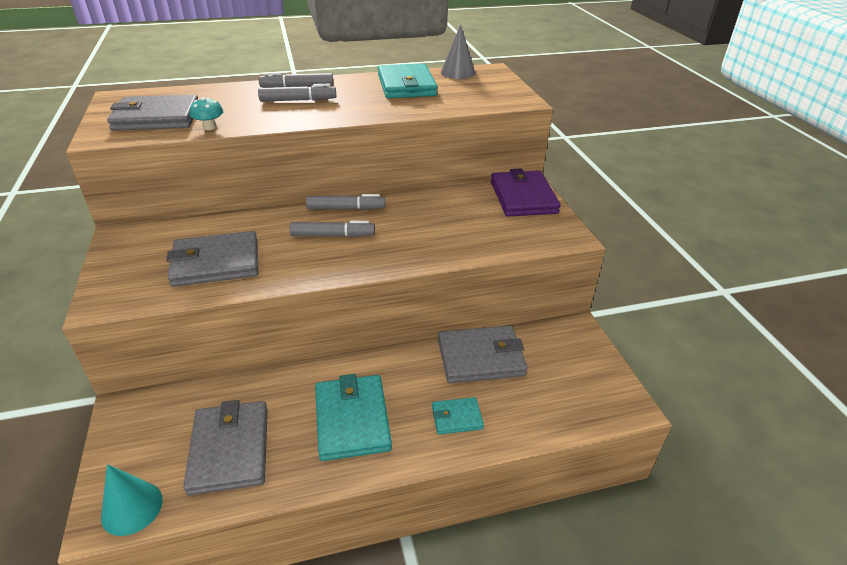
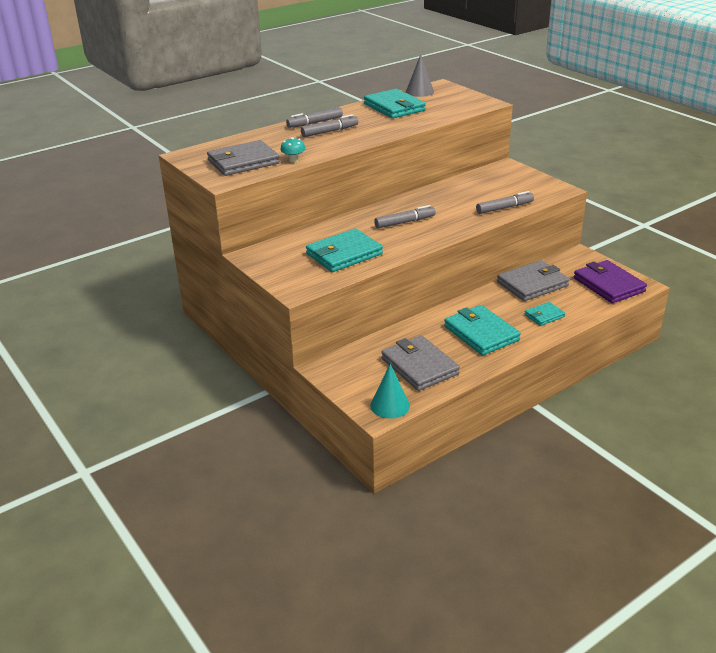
camera: 20 degrees left, 5 degrees down
(216, 263) = (344, 254): grey wallet -> turquoise wallet
(346, 209) = (394, 205): grey marker -> grey marker (504, 208)
(523, 197) = (509, 173): purple wallet -> purple wallet (608, 285)

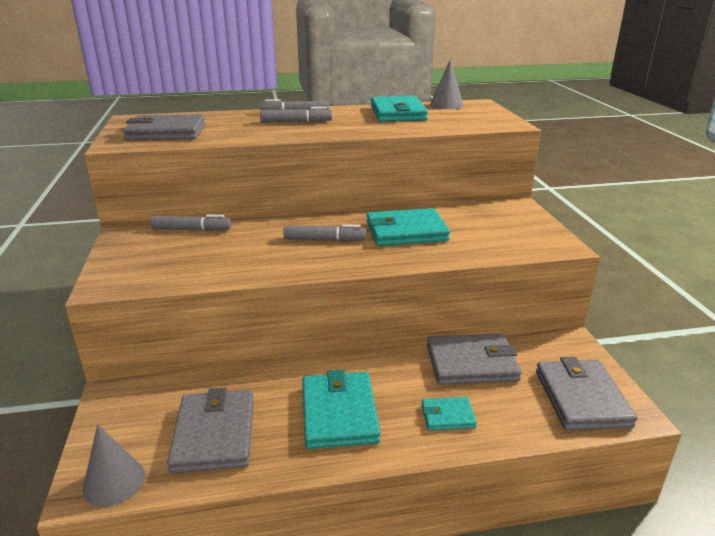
camera: 25 degrees right, 5 degrees down
(293, 160) = (214, 139): turquoise mushroom -> none
(344, 254) = (212, 258): turquoise wallet -> turquoise wallet (406, 231)
(390, 405) = (114, 482): turquoise cone -> grey cone
(504, 208) = (463, 251): grey marker -> grey marker (191, 229)
(608, 285) = (581, 398): purple wallet -> grey wallet

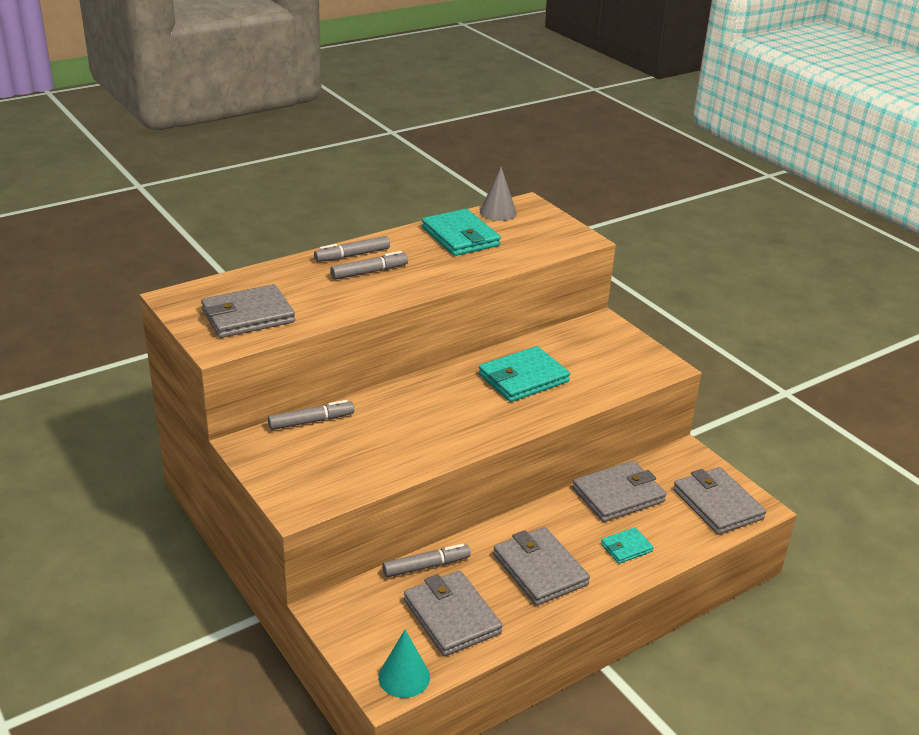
camera: 25 degrees left, 5 degrees up
(114, 482) = (404, 677): grey cone -> turquoise cone
(324, 240) = (455, 405): grey marker -> grey marker (426, 566)
(339, 413) = (540, 570): turquoise wallet -> grey wallet

